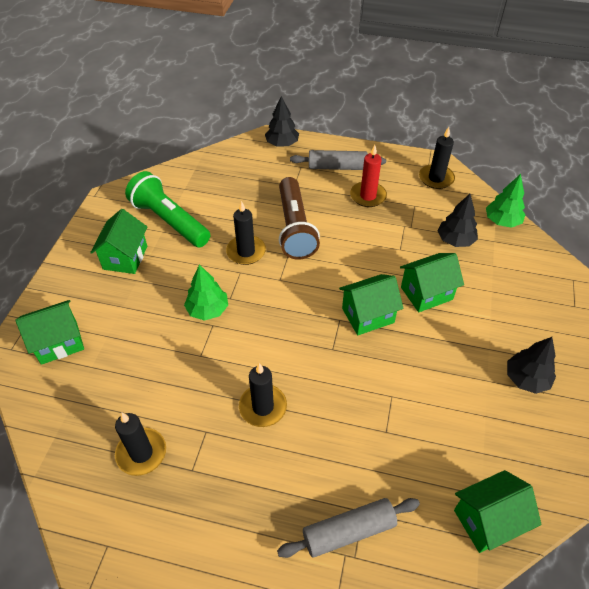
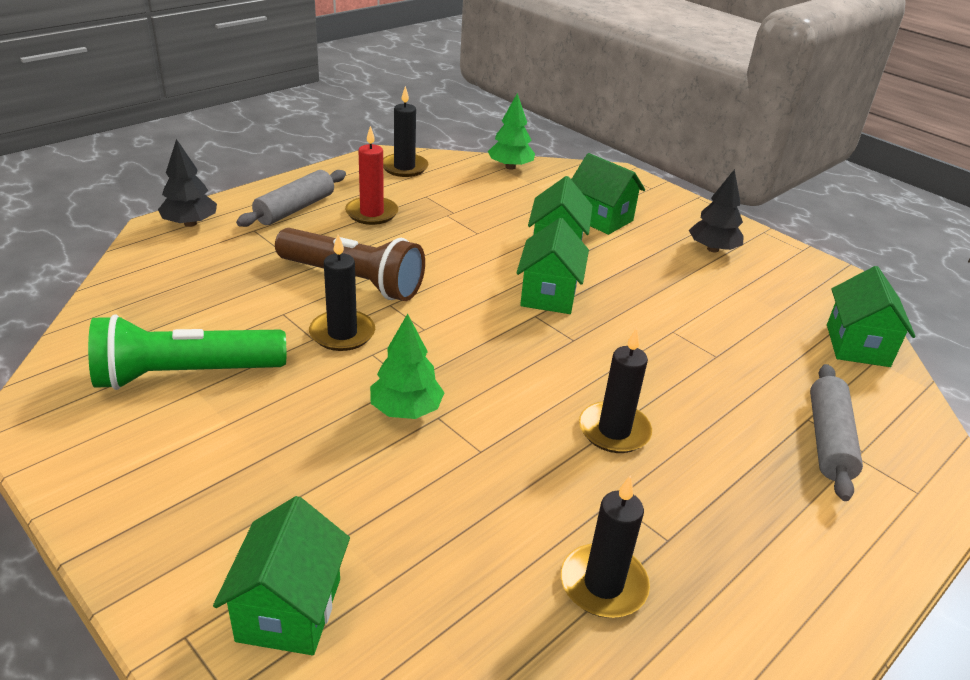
camera: 60 degrees left, 15 degrees down
(125, 257) = (197, 451): green house -> green house (601, 218)
(455, 240) = (504, 199): black tree -> none

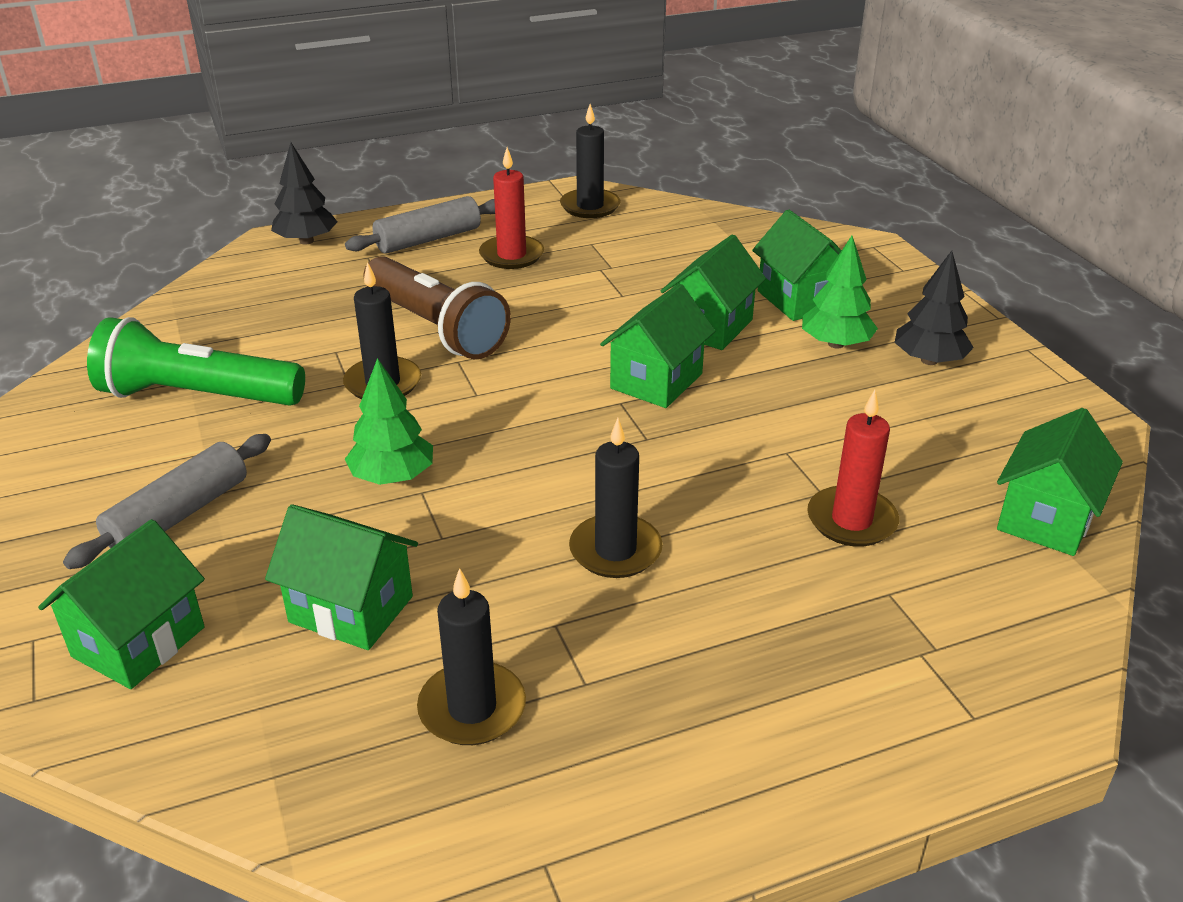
camera: 25 degrees right, 0 degrees up
(452, 529) = (351, 609): none -> green house
(510, 167) = (726, 221): green tree -> green tree (835, 344)
(749, 372) = (851, 520): none -> red candle
(828, 440) = (896, 624): grey rolling pin -> grey rolling pin (178, 515)

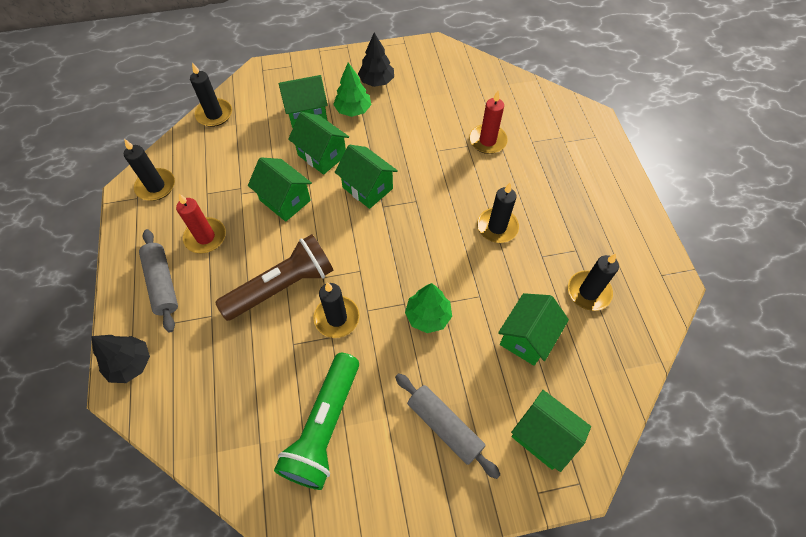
camera: 80 degrees left, 25 degrees up
(748, 224) = (214, 114): none -> black candle
(1045, 519) = (494, 82): green house -> green house (285, 200)

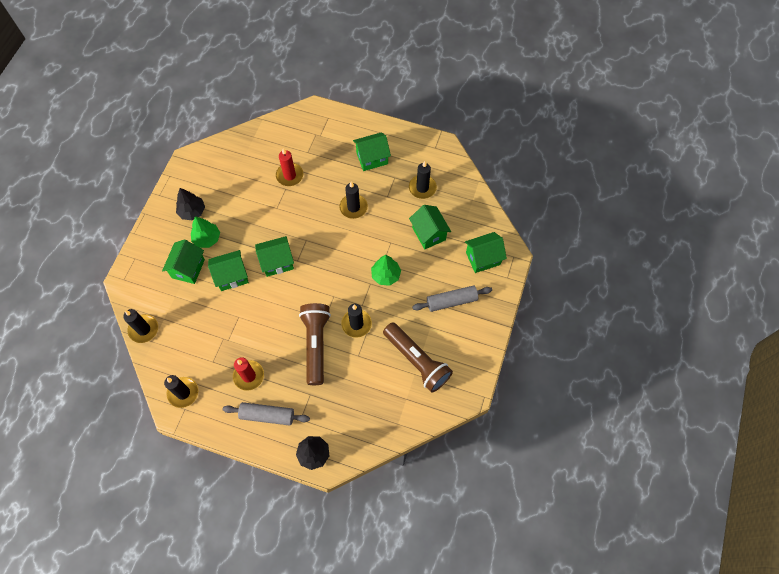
camera: 60 degrees left, 5 degrees up
(285, 200) = (253, 315): green house -> green house (372, 158)
(324, 427) = (417, 361): green flashlight -> brown flashlight

